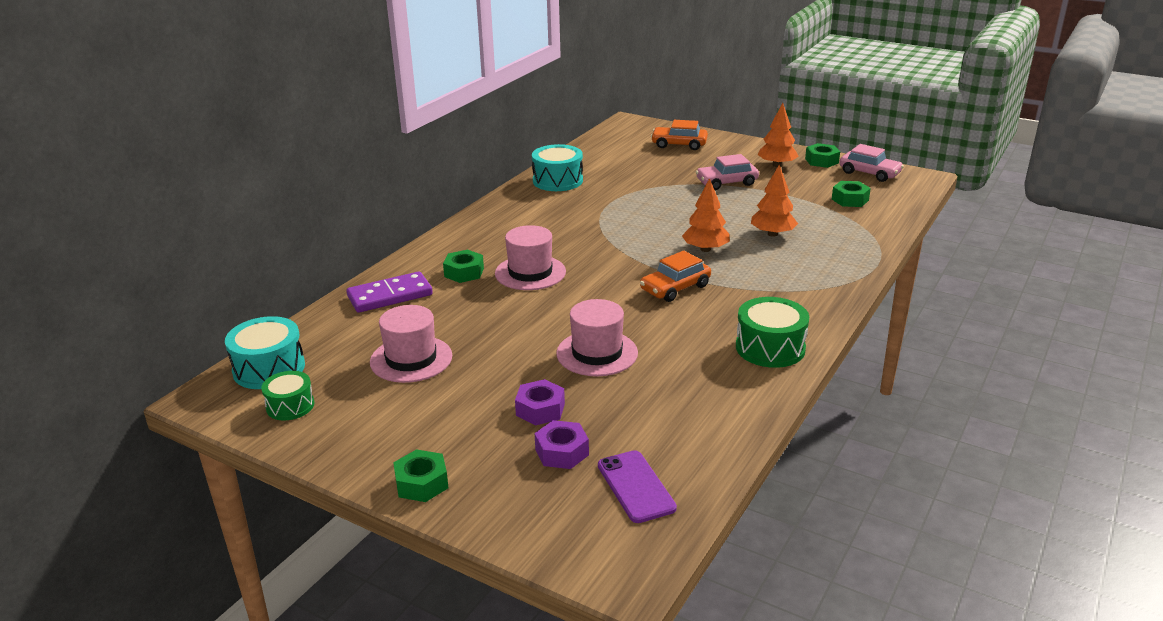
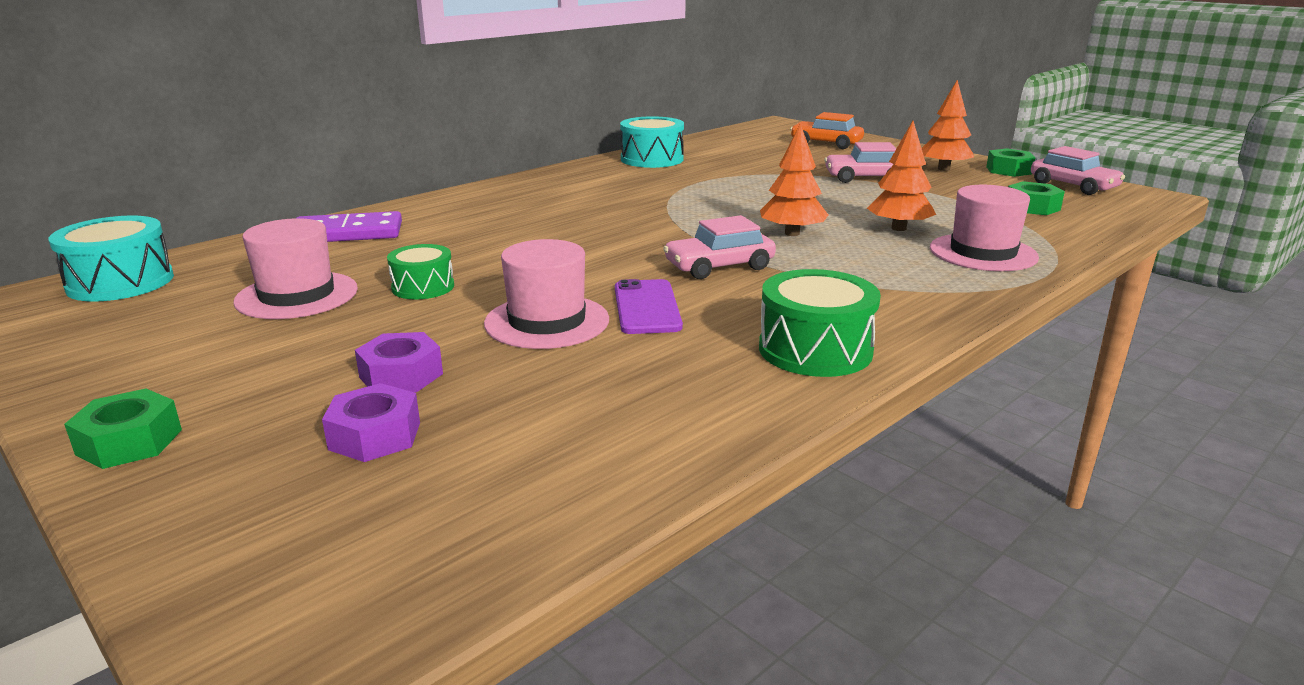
camera: 15 degrees right, 5 degrees down
(290, 406) = (90, 322): green drum -> green drum (423, 287)
(464, 272) = (458, 223): green nut -> none
(530, 273) = (539, 231): pink hat -> pink hat (983, 253)
(636, 486) = (441, 508): purple phone -> purple phone (647, 307)
(675, 288) = (719, 266): orange car -> pink car

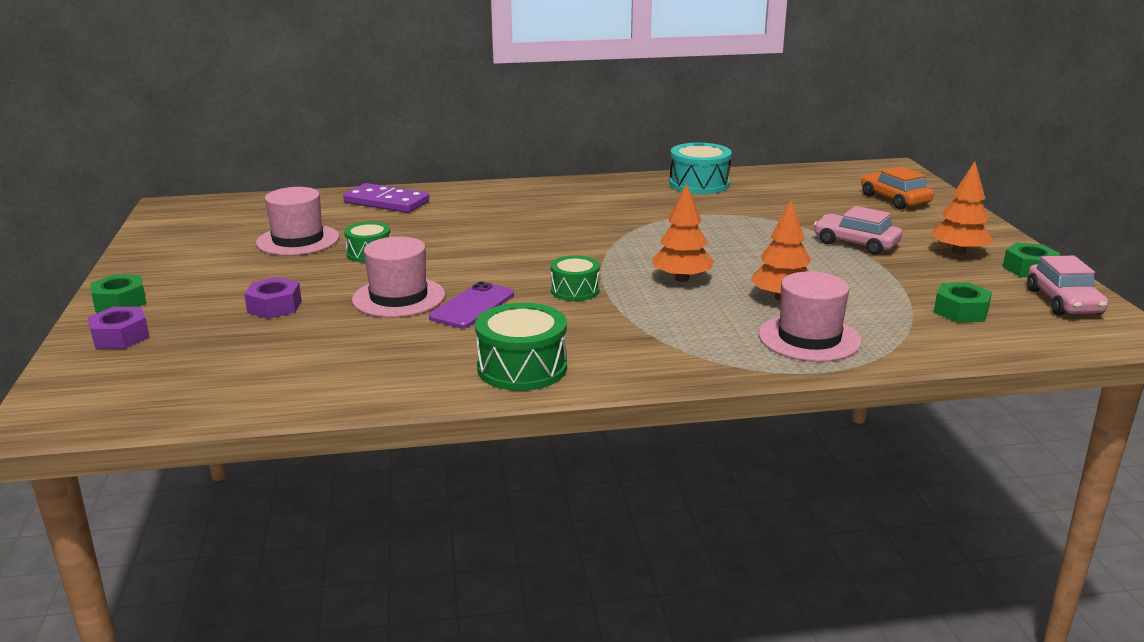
camera: 35 degrees right, 0 degrees up
(120, 282) = (229, 207): turquoise drum -> none
(375, 436) = (215, 335): purple nut -> purple nut (120, 337)
(719, 266) = (575, 290): pink car -> green drum

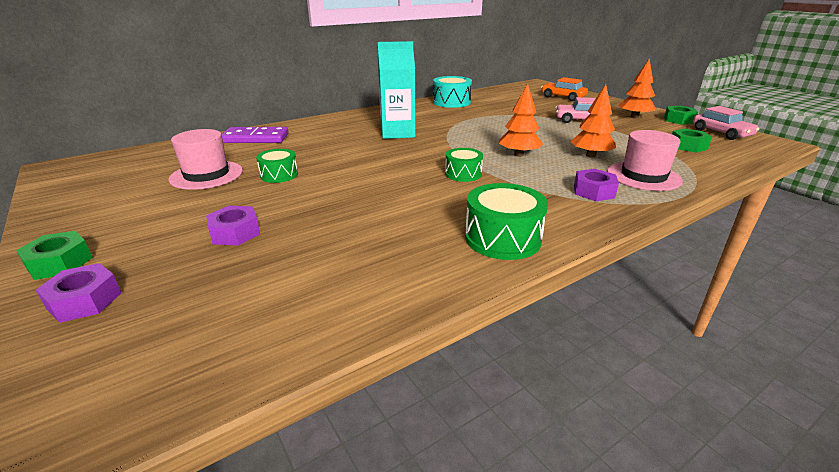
camera: 25 degrees left, 5 degrees up
(398, 297) = (340, 203): pink hat -> none
(472, 306) = (405, 199): purple phone -> none
(562, 222) = (397, 133): none -> turquoise carton
(707, 343) = (593, 191): none -> purple nut

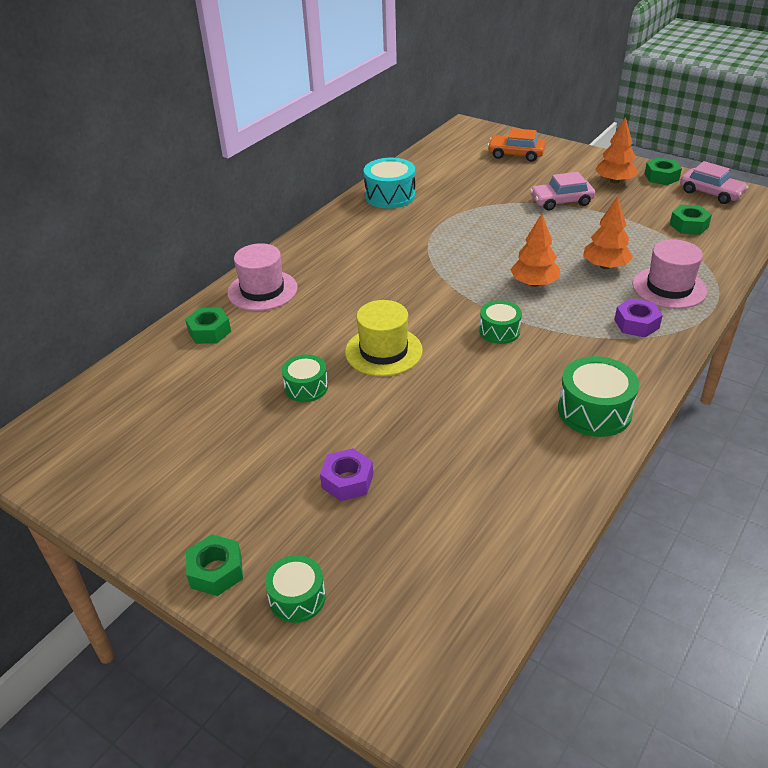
camera: 20 degrees left, 10 degrees up
(85, 301) = (297, 598): purple nut -> green drum
(206, 175) = (222, 411): pink hat -> pink hat (262, 290)
(255, 138) = (209, 331): purple domino -> green nut
(359, 168) = (383, 351): none -> yellow hat
(397, 133) = (374, 277): turquoise carton -> none

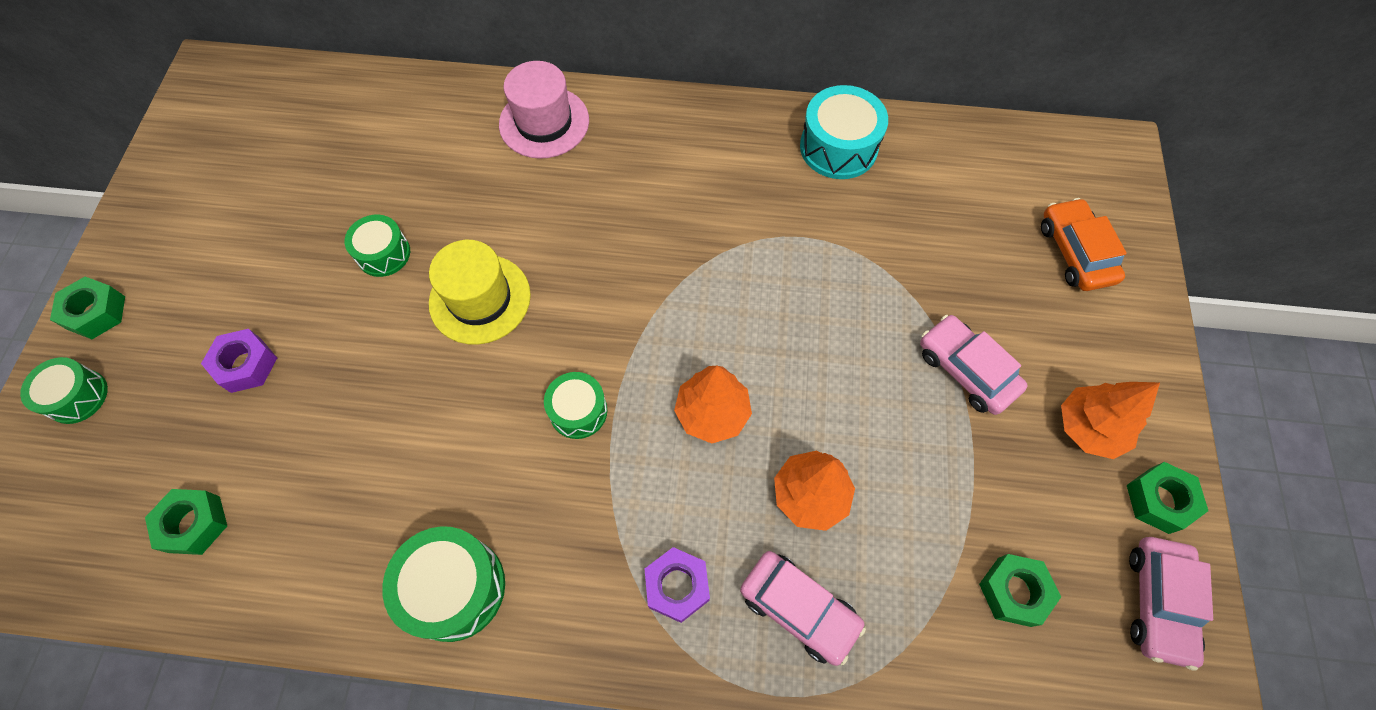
camera: 60 degrees right, 25 degrees up
(209, 331) = (445, 116): green nut -> green nut (194, 524)
(669, 288) = (799, 609): pink hat -> pink car

